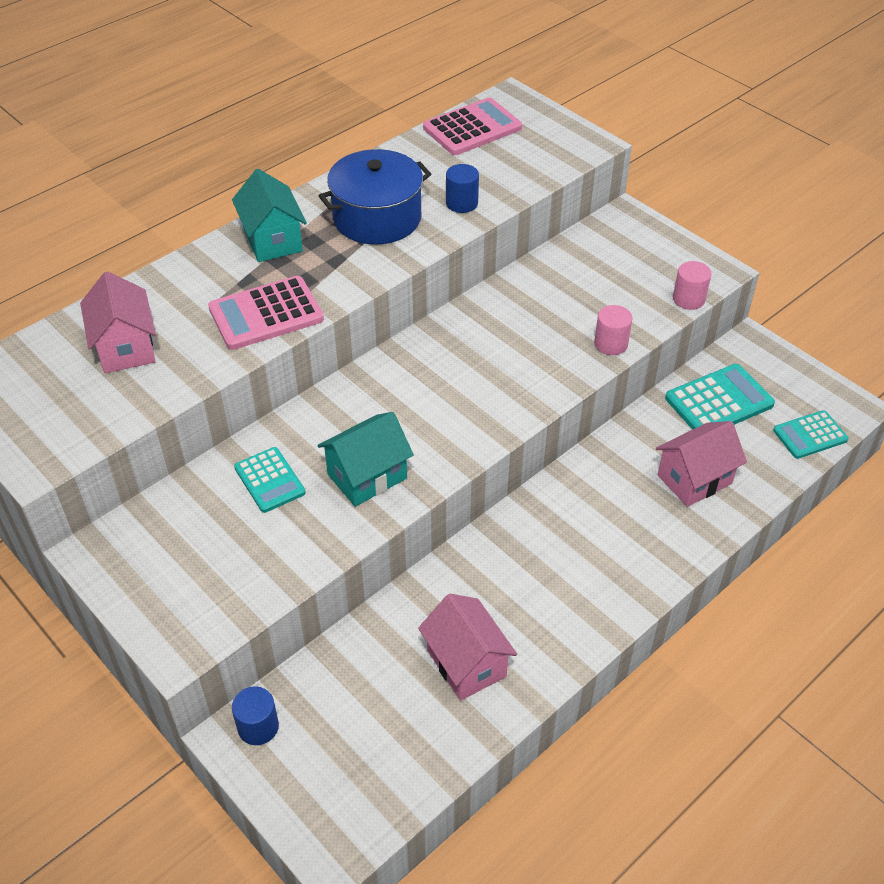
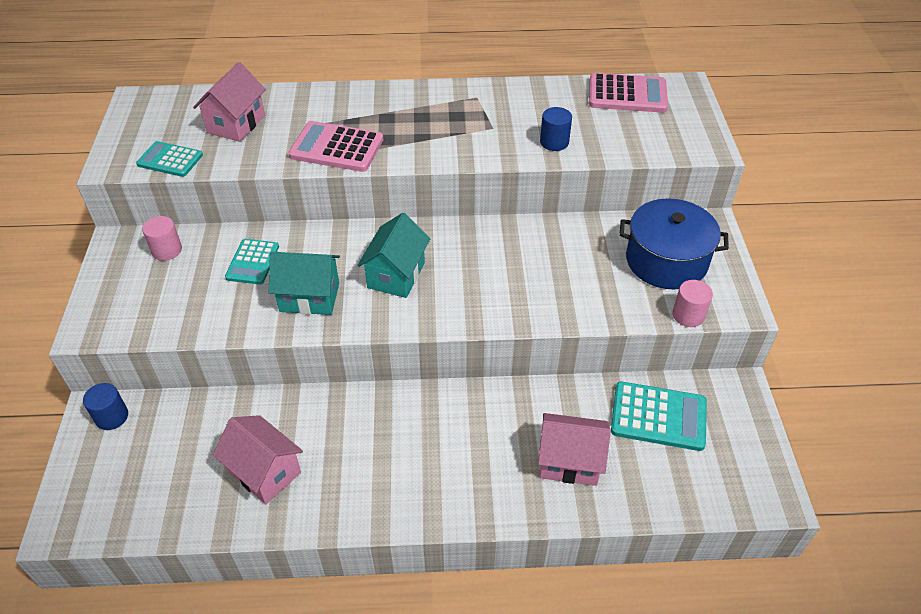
camera: 40 degrees right, 0 degrees up
(273, 240) = (398, 104): turquoise house -> turquoise house (396, 275)
(377, 218) = (483, 123): blue pot -> blue pot (666, 261)
(466, 663) = (264, 472): pink house -> pink house turned 60 degrees counterclockwise
(611, 344) = (583, 311): pink cylinder -> pink cylinder (167, 250)
(810, 435) = (709, 494): turquoise calculator -> turquoise calculator (170, 160)

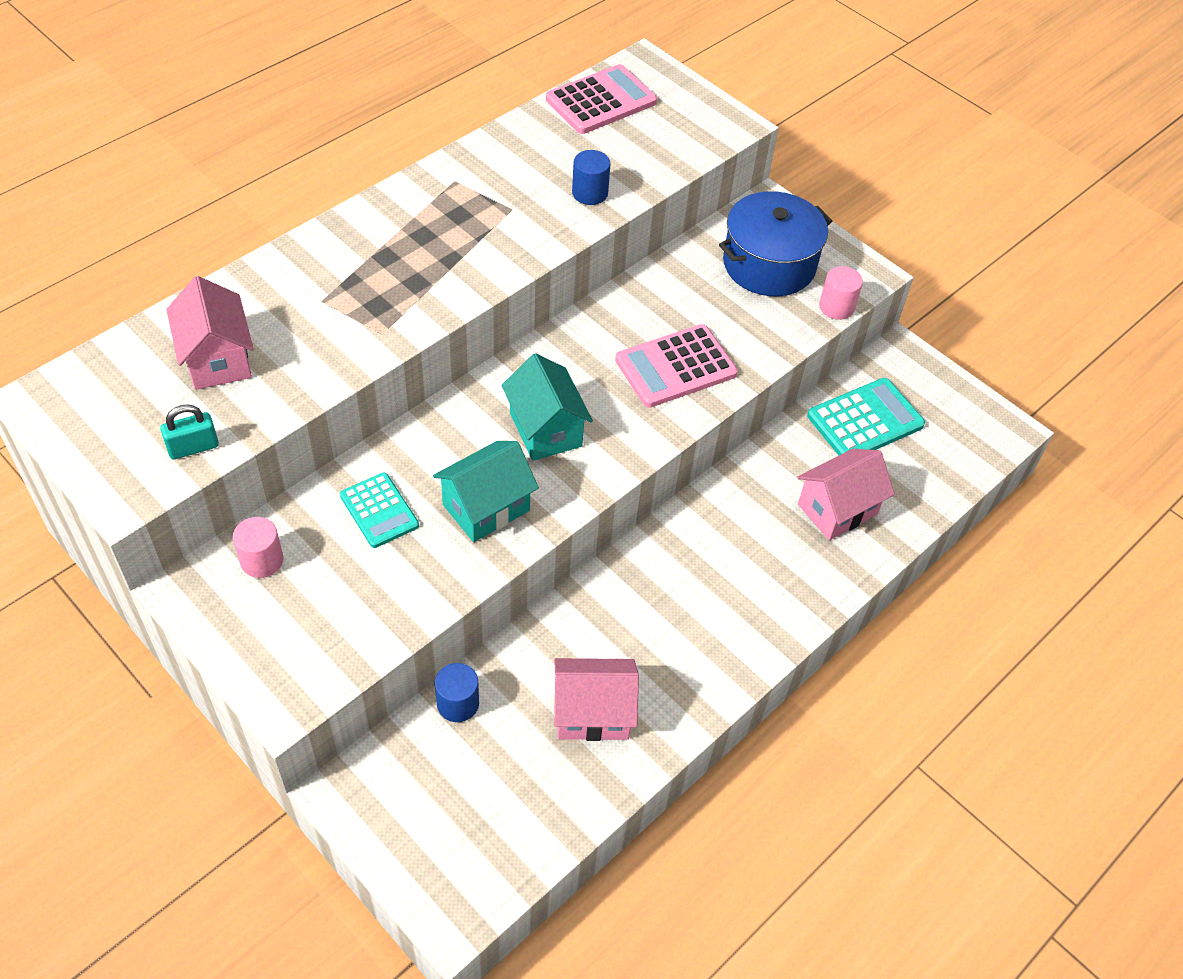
camera: 45 degrees left, 5 degrees up
(112, 417) = (370, 782): blue cylinder -> blue cylinder (458, 703)
(170, 160) = (193, 447): turquoise calculator -> turquoise padlock
(336, 148) = (374, 322): pink calculator -> pink calculator (675, 367)

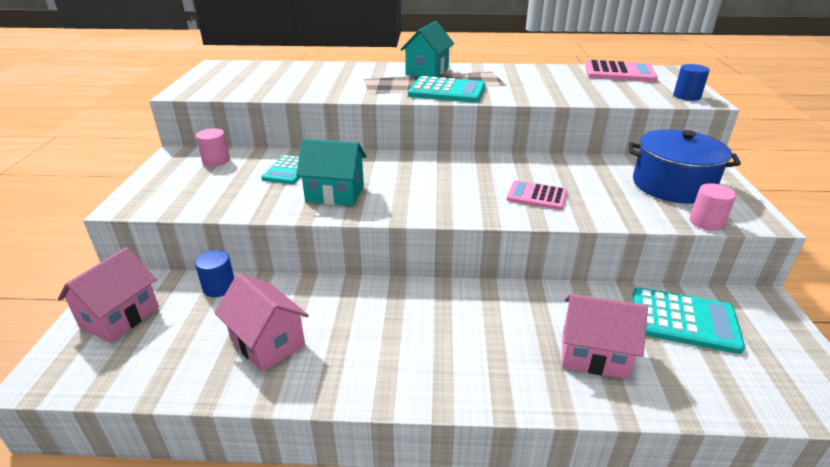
camera: 50 degrees right, 20 degrees down
(193, 447) = (231, 91): turquoise padlock -> none
(217, 359) = (291, 77): pink house -> pink house (120, 317)
(466, 268) = (447, 91): none -> turquoise calculator
(545, 430) = (416, 183): turquoise house -> turquoise house (427, 71)
(590, 193) = (561, 93): blue cylinder -> blue cylinder (686, 96)
(675, 367) = (536, 196): pink calculator -> pink calculator, size x0.66

